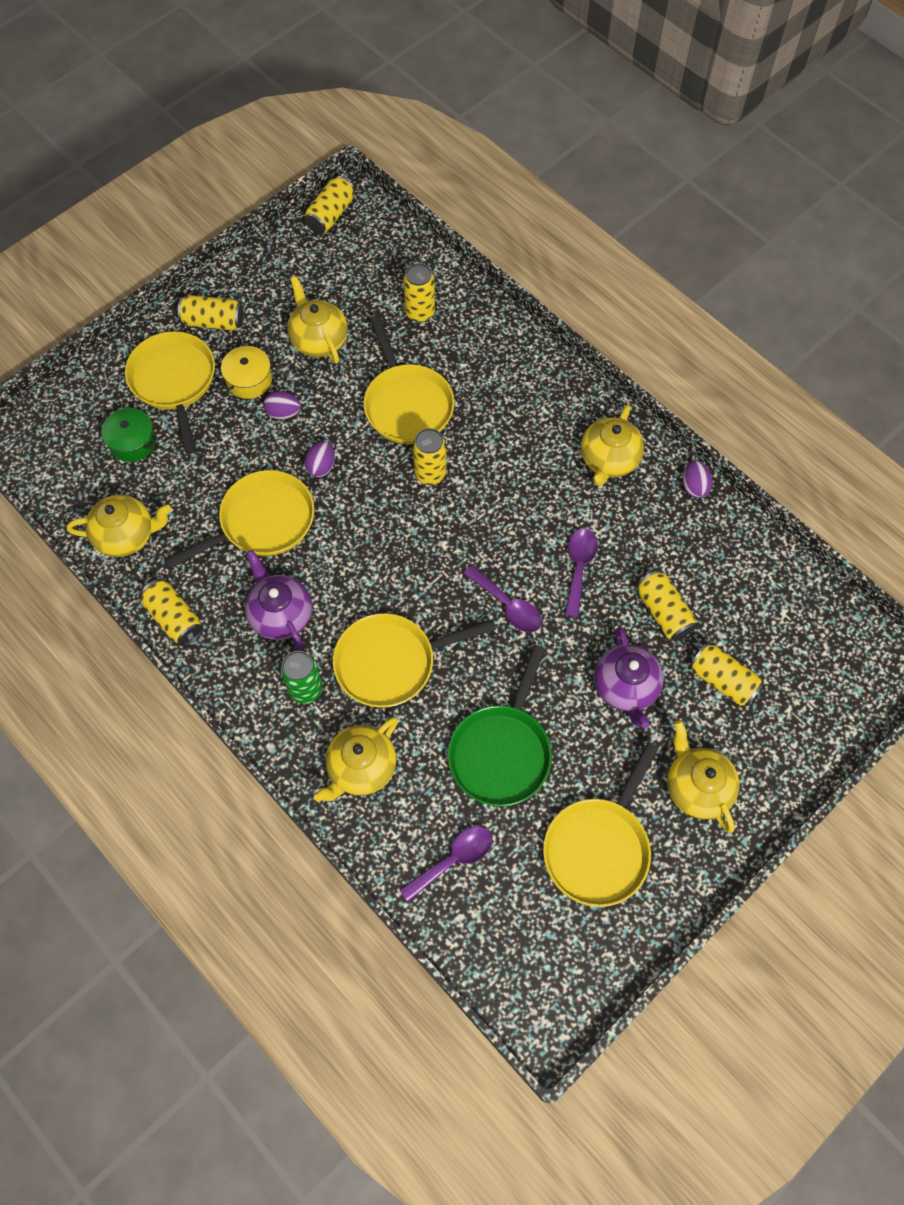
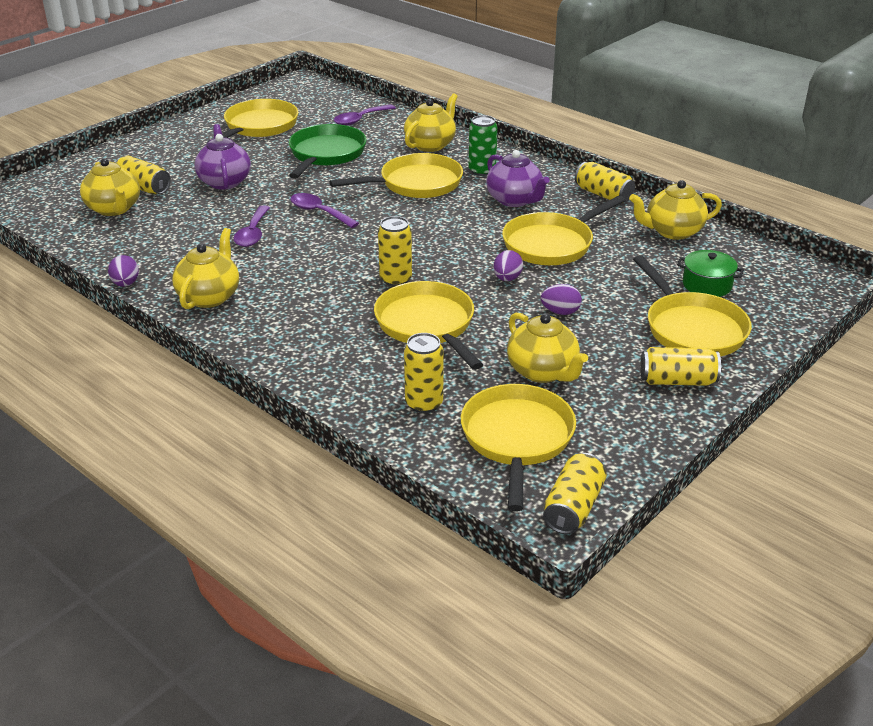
camera: 175 degrees right, 30 degrees down
(249, 380) = (609, 334): yellow pot -> none
(355, 273) = (517, 439): none -> yellow pan
(663, 612) = (182, 215): yellow can -> none
(696, 787) = (181, 148): yellow teapot -> yellow teapot (114, 209)

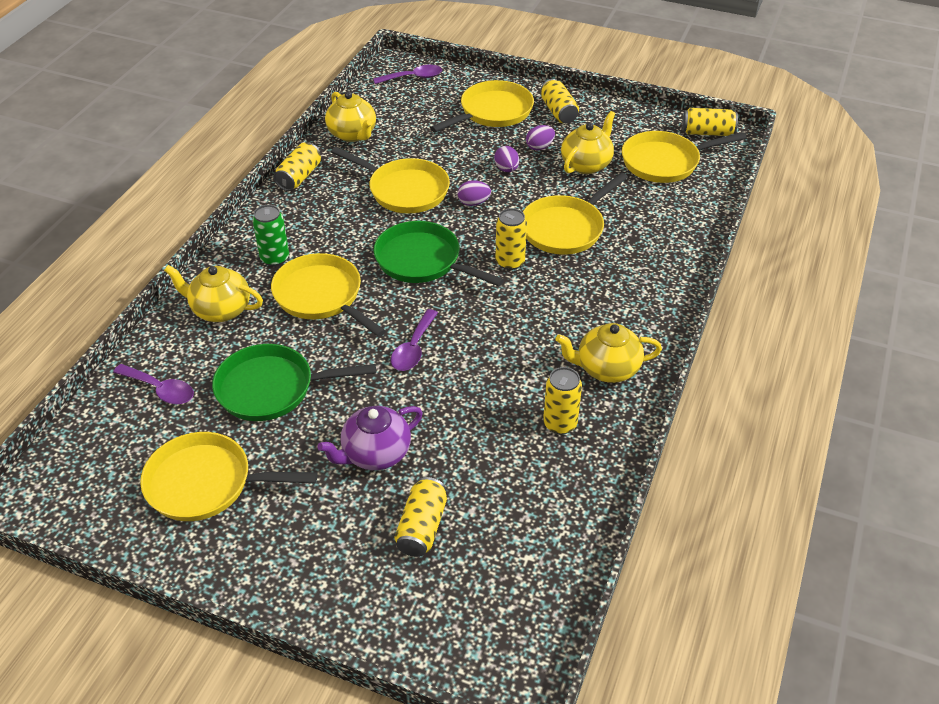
camera: 110 degrees left, 10 degrees up
(114, 209) = (486, 529): yellow teapot -> none
(125, 284) = (624, 440): purple egg -> purple egg (539, 147)
(253, 233) = (480, 382): purple spoon -> purple spoon (413, 77)
(424, 403) = (659, 207): yellow can -> yellow can (560, 423)
(430, 235) = (423, 261): none -> green pan
(515, 200) = (331, 225): purple teapot -> none
(707, 285) = (429, 111): green pot -> none

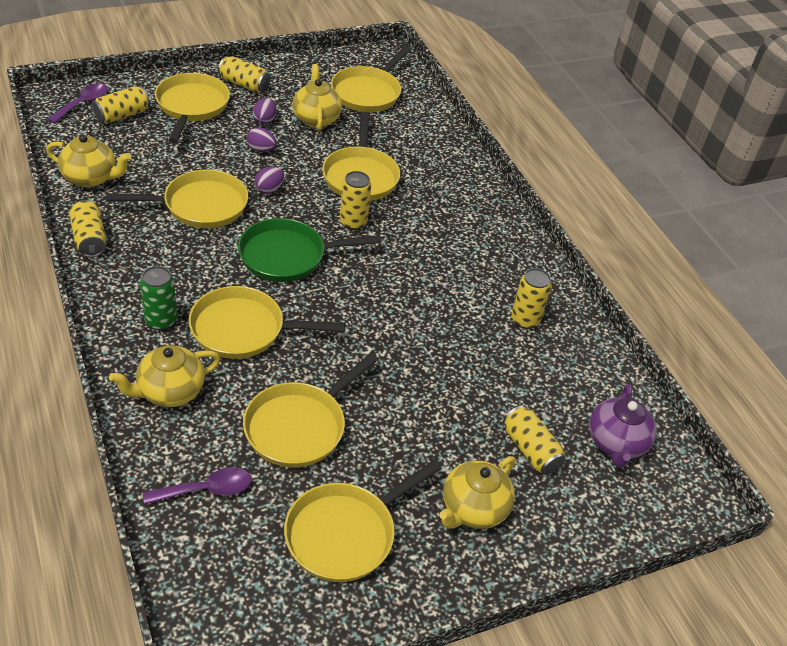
camera: 50 degrees left, 0 degrees up
(272, 388) = (299, 426): green pan -> yellow pan
(375, 454) = (437, 422): purple teapot -> purple teapot (616, 443)
(413, 348) = (366, 328): purple spoon -> none
(606, 369) = (507, 264): yellow teapot -> yellow teapot (473, 509)
(707, 132) = (370, 57): yellow can -> yellow can (122, 115)

